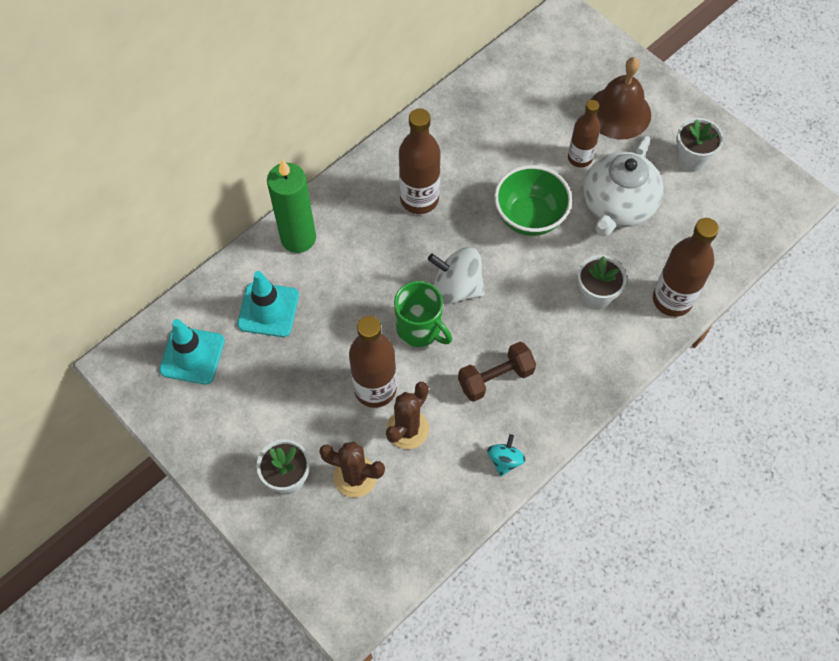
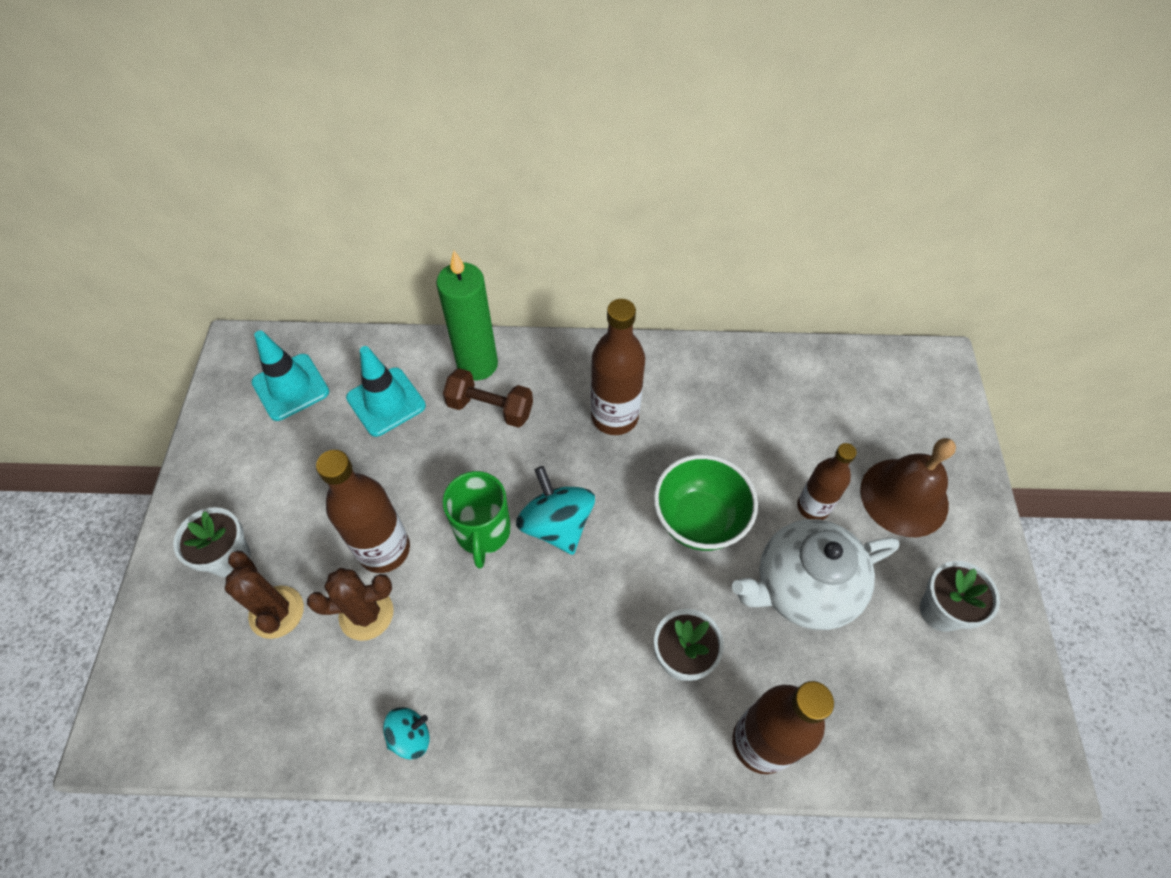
camera: 45 degrees right, 5 degrees down
(456, 288) = (557, 524): white spinning top -> turquoise spinning top
(495, 378) = (495, 645): brown dumbbell -> brown dumbbell (490, 408)

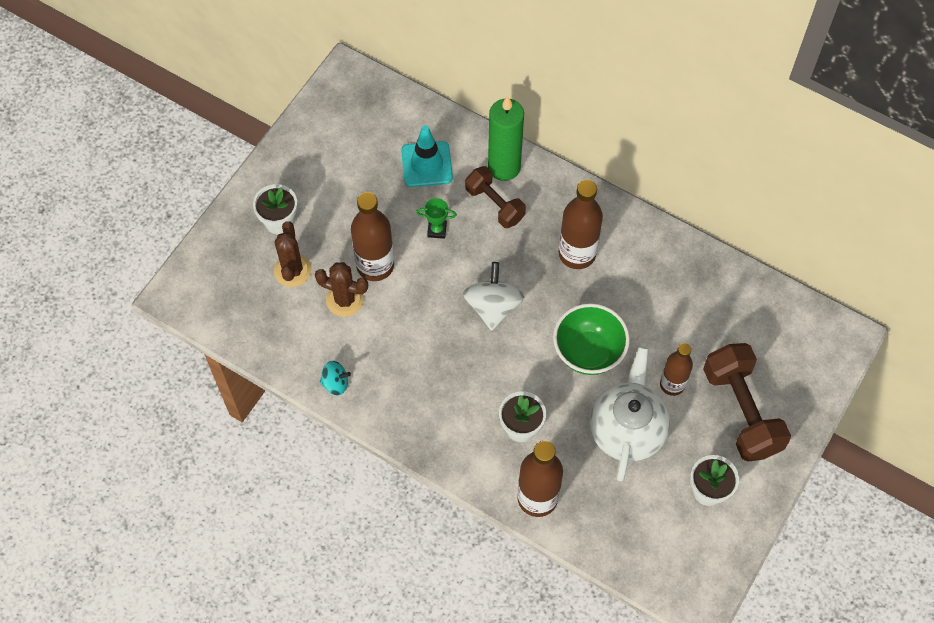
camera: 30 degrees right, 5 degrees up
(291, 387) = (368, 121): turquoise traffic cone -> none
(438, 469) = (437, 230): none -> green trophy
(483, 531) = (443, 286): green mug -> none
(557, 524) = (493, 306): turquoise spinning top -> white spinning top
(802, 588) = (627, 429): white teapot -> white teapot turned 90 degrees clockwise
(904, 497) = (741, 411): brown bell -> brown dumbbell

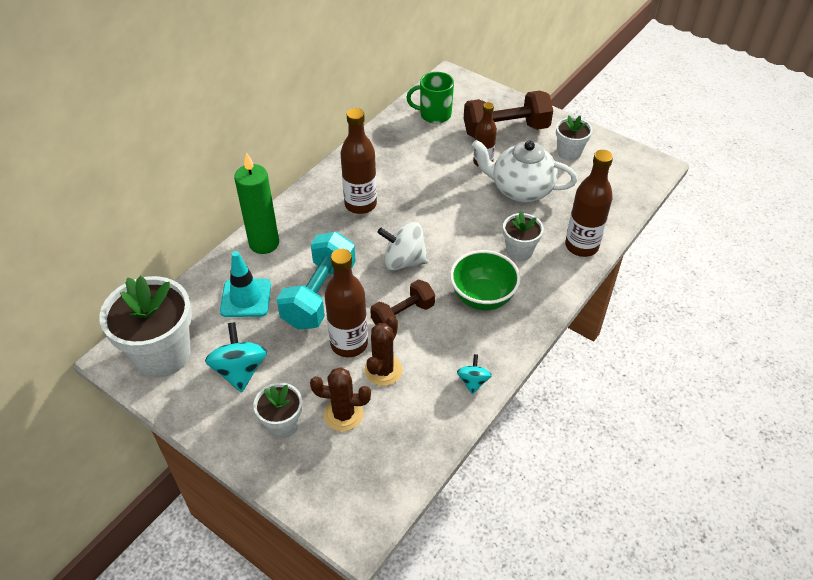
camera: 85 degrees left, 15 degrees down
(337, 176) = (240, 371): none -> turquoise spinning top
(352, 109) = (162, 354): none -> white flower pot
(437, 230) = (319, 295): green trophy -> turquoise dumbbell
(495, 204) = (301, 252): brown dumbbell -> brown dumbbell (403, 315)
(588, 352) = (452, 205): green bowl -> green bowl (482, 297)
(758, 322) = (434, 114): none -> green mug

